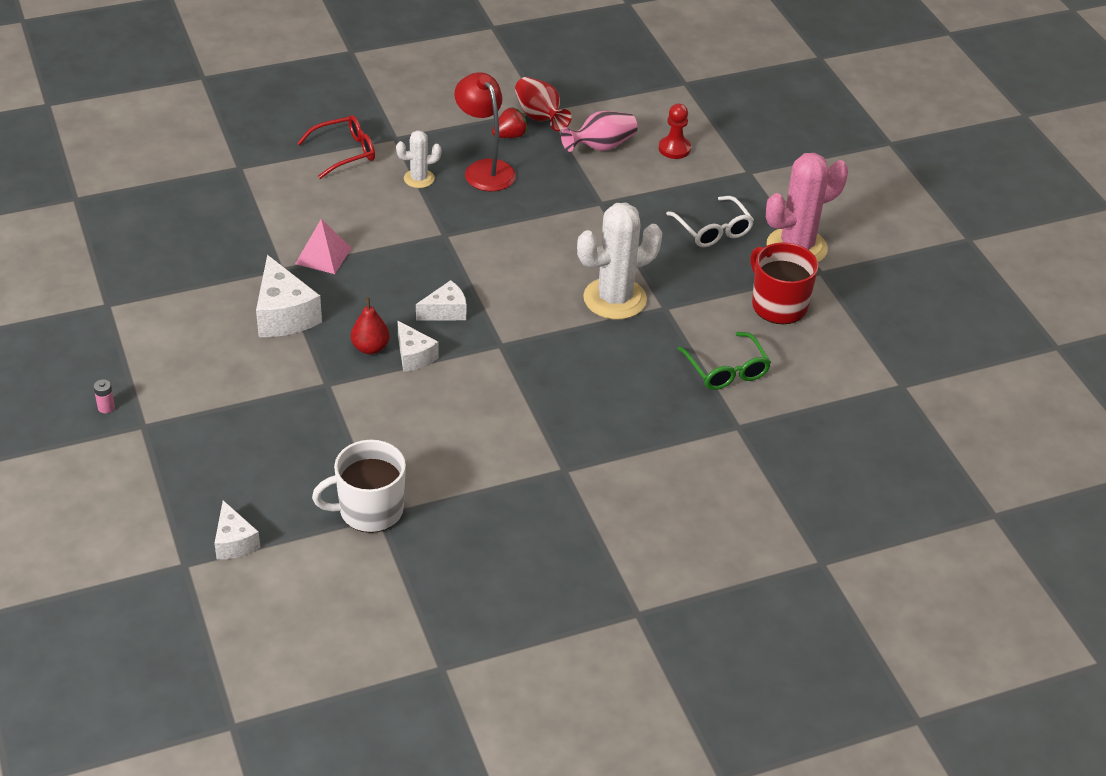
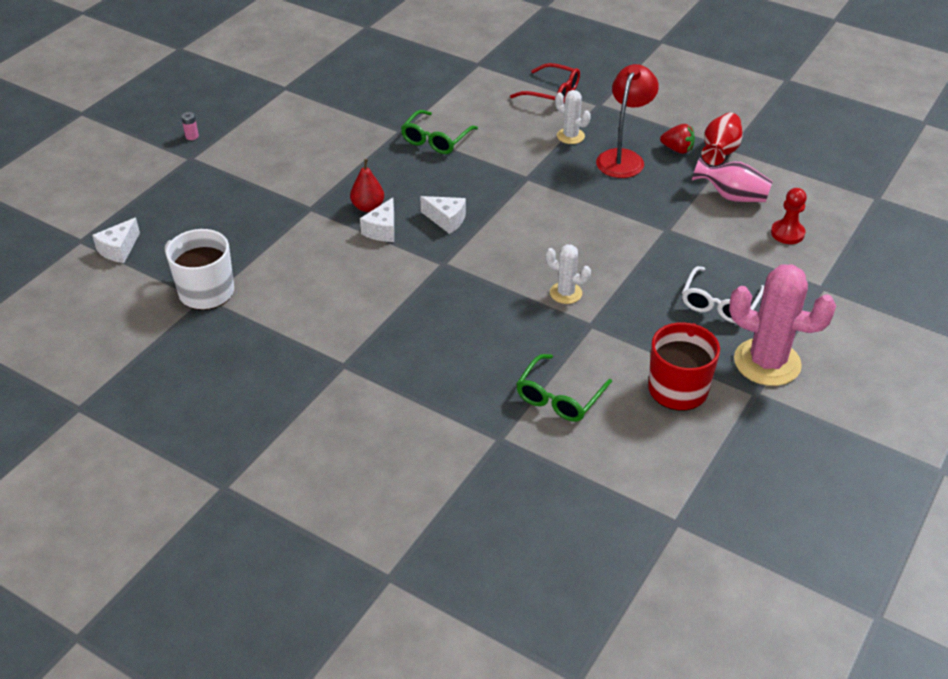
camera: 55 degrees right, 0 degrees up
(284, 315) = (357, 155): white cheese -> none
(323, 256) = (436, 140): pink pyramid -> green glasses
(614, 299) = (565, 293): white cactus -> white cactus, size x0.52

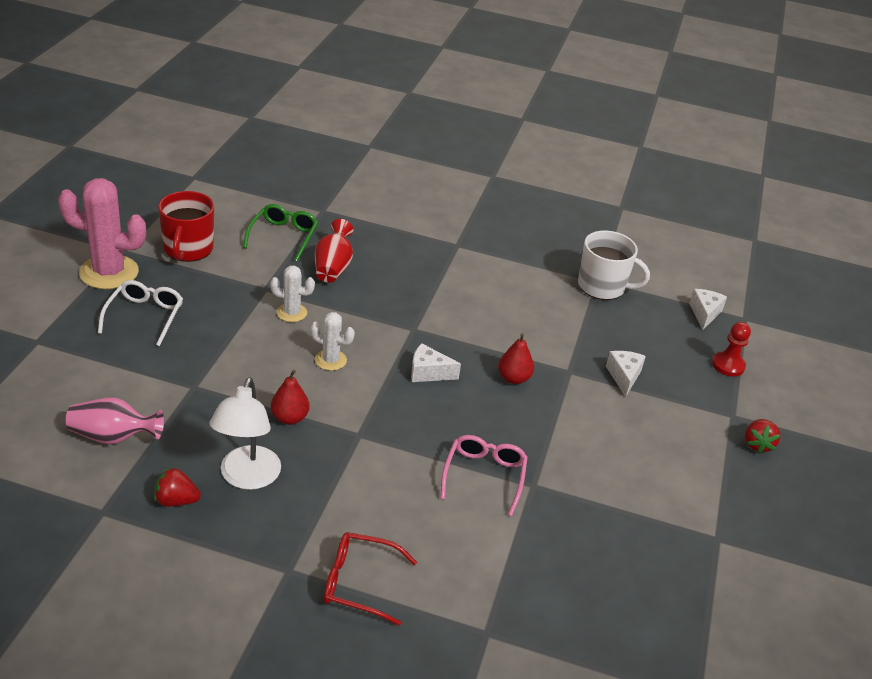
camera: 160 degrees right, 5 degrees down
(192, 136) = (757, 444): pink battery -> red strawberry
(382, 230) = (486, 355): white cheese -> white cheese (624, 377)
(436, 140) = (484, 476): green glasses -> pink glasses
(570, 136) = (319, 505): white cactus -> white cactus (330, 360)
(583, 195) = (289, 418): none -> red pear
(623, 158) = (247, 478): red lamp -> white lamp
(720, 151) = (118, 505): red vase -> red vase (333, 267)
(787, 233) = (57, 396): red pawn -> red pawn (728, 365)

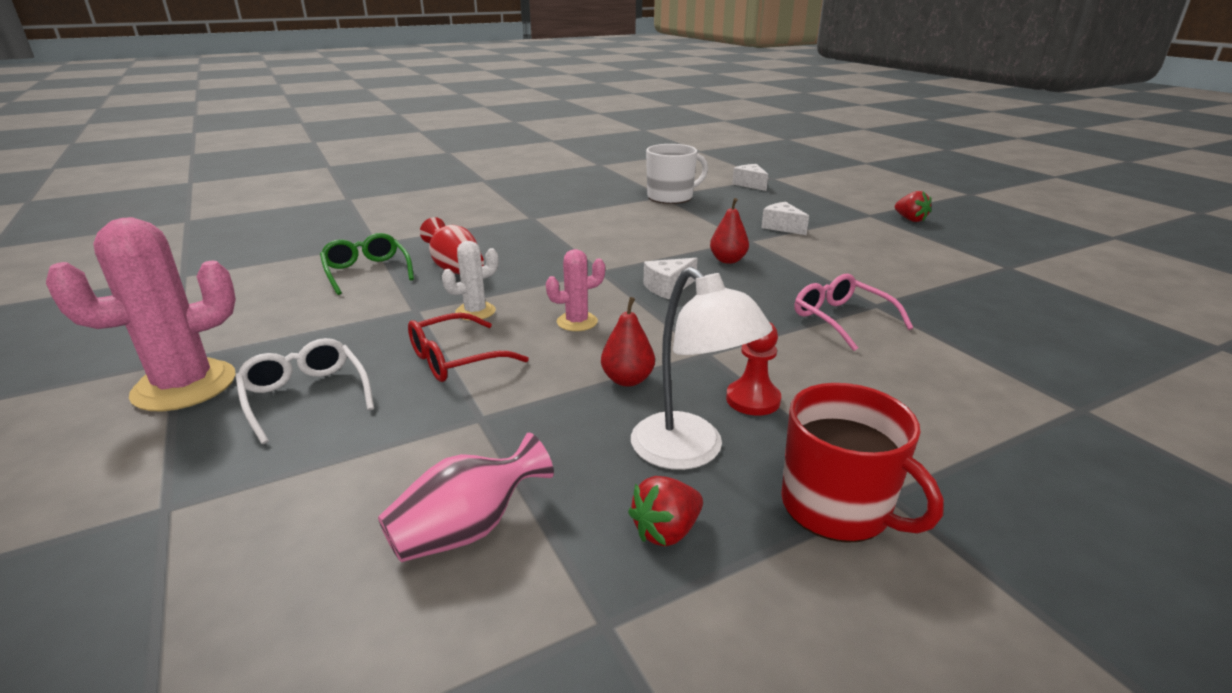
camera: 40 degrees left, 10 degrees down
(188, 249) = (269, 322): red mug -> red mug (837, 507)
(330, 360) = (577, 322): white cactus -> pink cactus
(359, 583) = (950, 453): red glasses -> red glasses (455, 359)
(728, 365) = (814, 198): red pawn -> red pawn (753, 399)

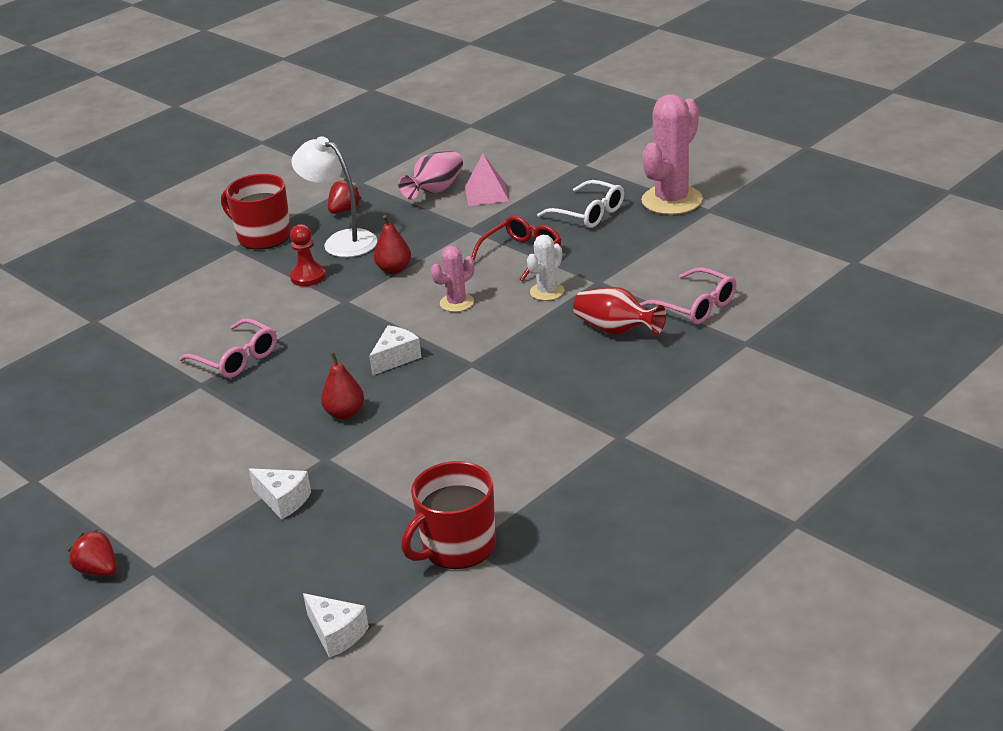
camera: 165 degrees right, 5 degrees up
(367, 271) = (696, 306): green glasses -> pink glasses
(391, 487) = (486, 193): none -> pink pyramid
(671, 197) = (457, 547): white mug -> red mug

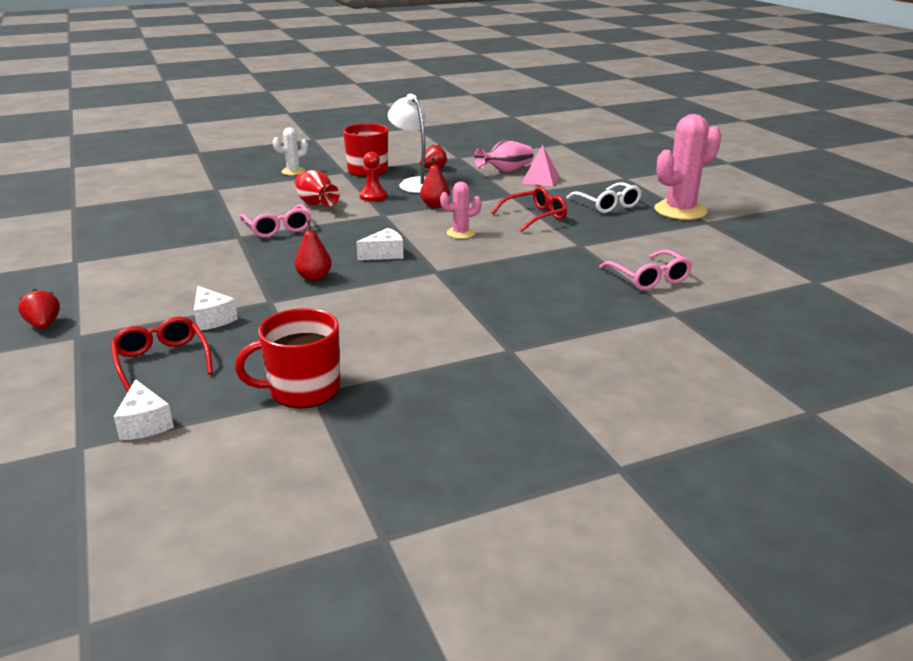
camera: 20 degrees right, 5 degrees down
(281, 565) = (162, 361): none -> red glasses
(547, 291) = (534, 242): white cactus -> white cactus (293, 171)
(616, 330) = (568, 278): red vase -> red vase (316, 204)

